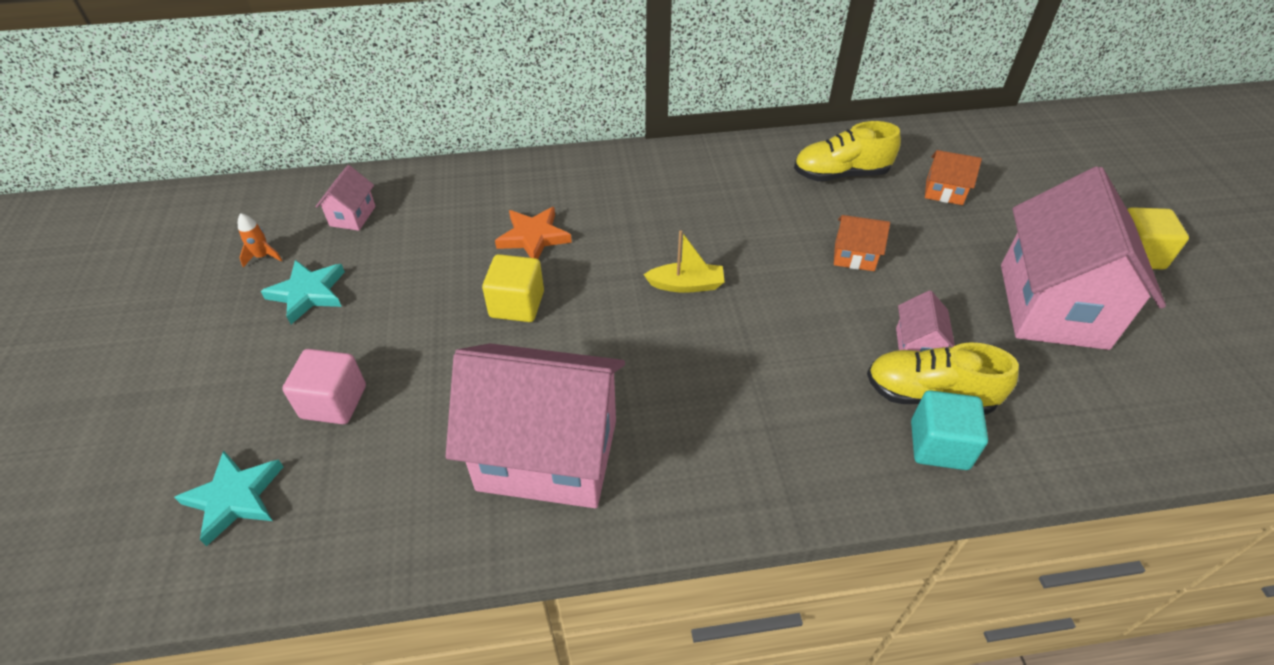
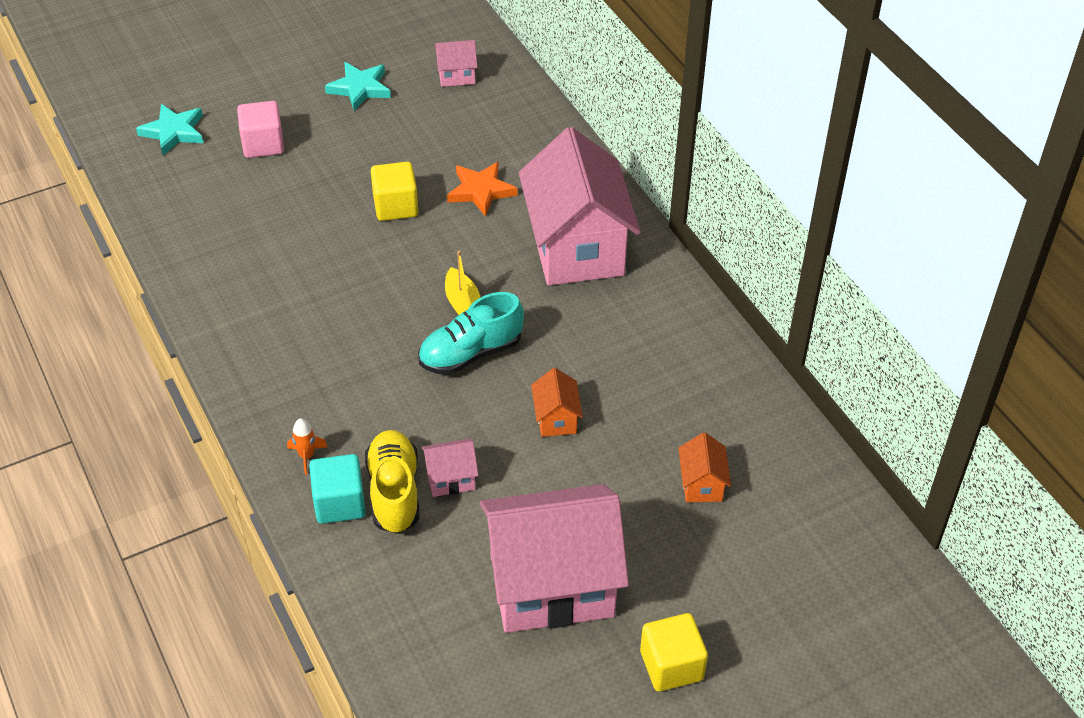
camera: 70 degrees right, 0 degrees up
(263, 256) = (388, 48): orange rocket -> orange rocket (307, 456)
(548, 454) = (254, 269): pink house -> pink house (577, 248)
(754, 294) = (470, 353): none -> turquoise shoe
(840, 174) = (688, 391): yellow shoe -> none

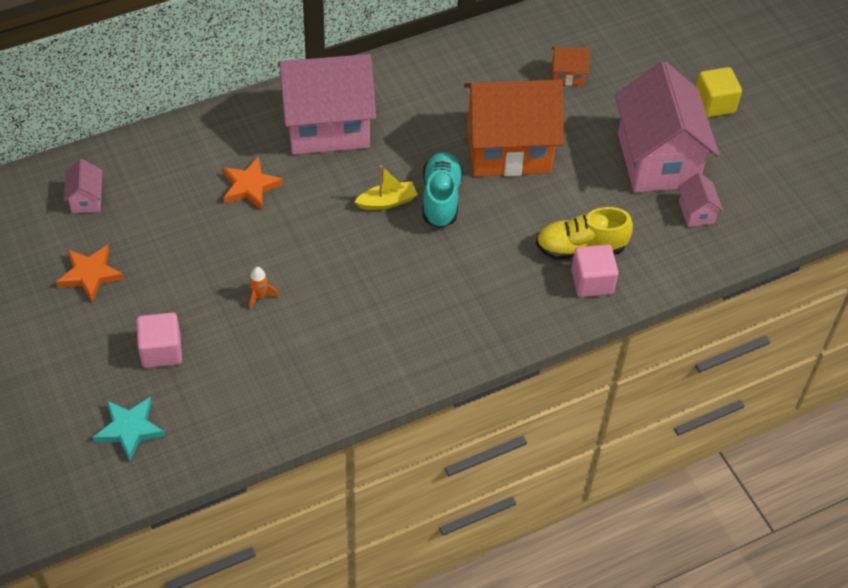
camera: 90 degrees left, 5 degrees up
(307, 456) = (547, 304): orange rocket -> orange rocket (260, 296)
(339, 503) = (592, 282): turquoise cube -> pink cube
(360, 88) = (90, 274): turquoise star -> orange star
(395, 206) = (262, 246): yellow cube -> none
(450, 479) = (566, 214): pink house -> pink house (696, 212)
(470, 353) = (441, 198): turquoise shoe -> turquoise shoe turned 150 degrees counterclockwise
(556, 419) = (508, 150): orange house -> orange house, size x2.42

